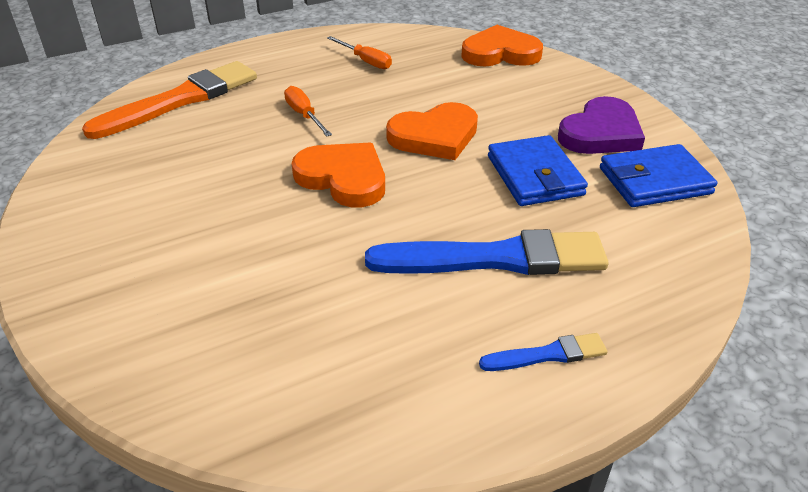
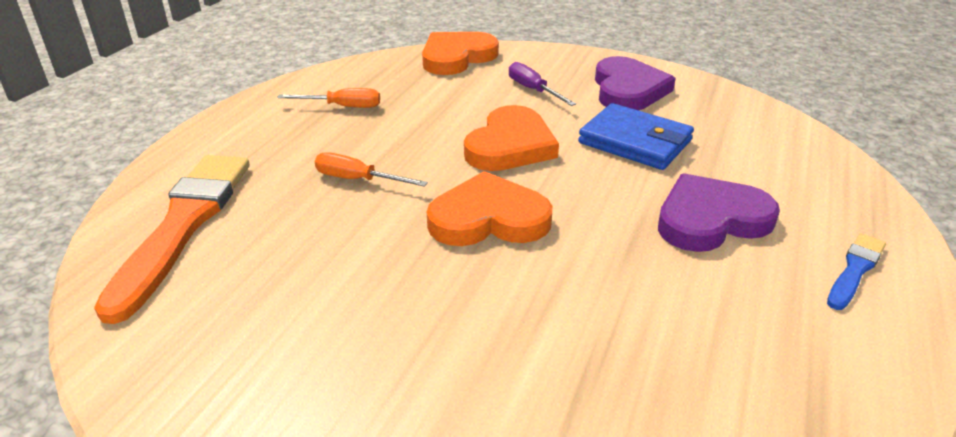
camera: 40 degrees left, 5 degrees down
(495, 258) = (711, 219): blue brush -> purple heart
(519, 102) = (533, 90): none -> purple screwdriver
(654, 181) = (715, 109): blue wallet -> none

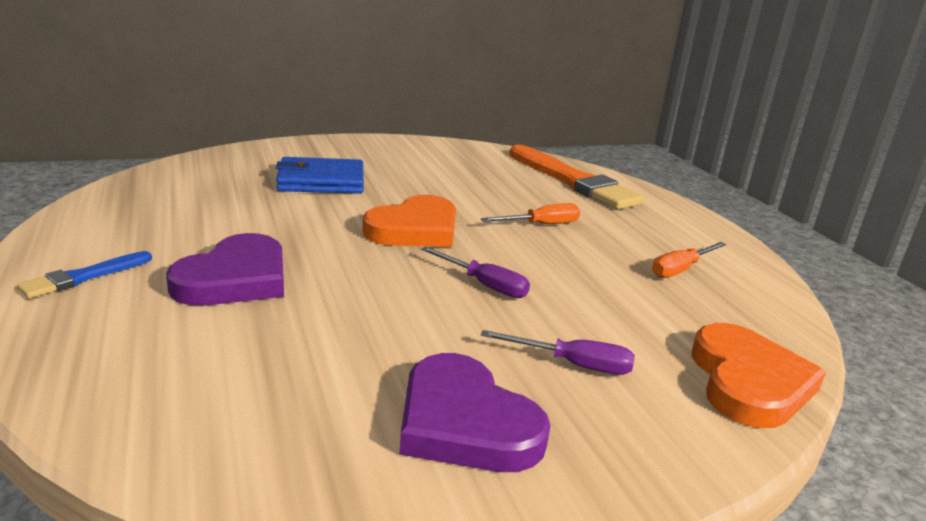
camera: 135 degrees right, 10 degrees down
(510, 146) = (484, 285): orange heart -> purple screwdriver
(635, 142) = (371, 334): blue wallet -> blue wallet (321, 181)
(855, 270) = (84, 277): blue brush -> blue brush turned 45 degrees clockwise

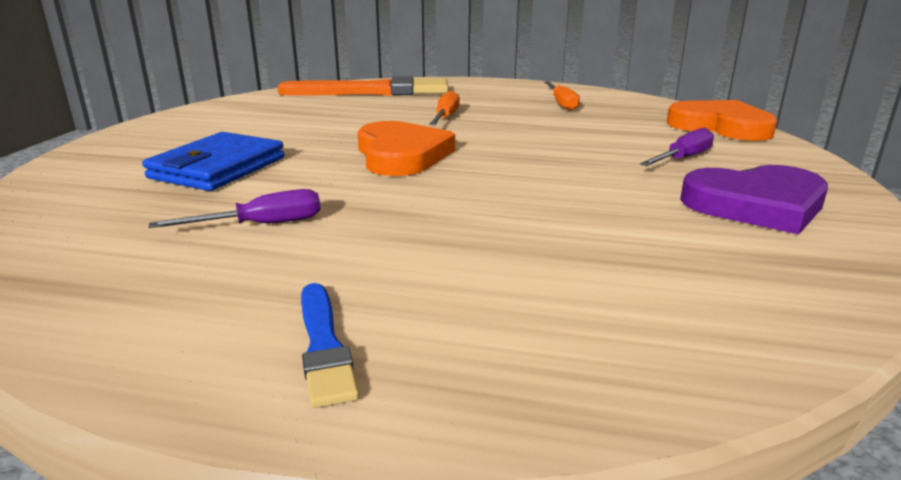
camera: 55 degrees left, 0 degrees up
(235, 279) = (430, 248): purple heart -> none
(484, 285) = (539, 155): purple screwdriver -> purple screwdriver (262, 225)

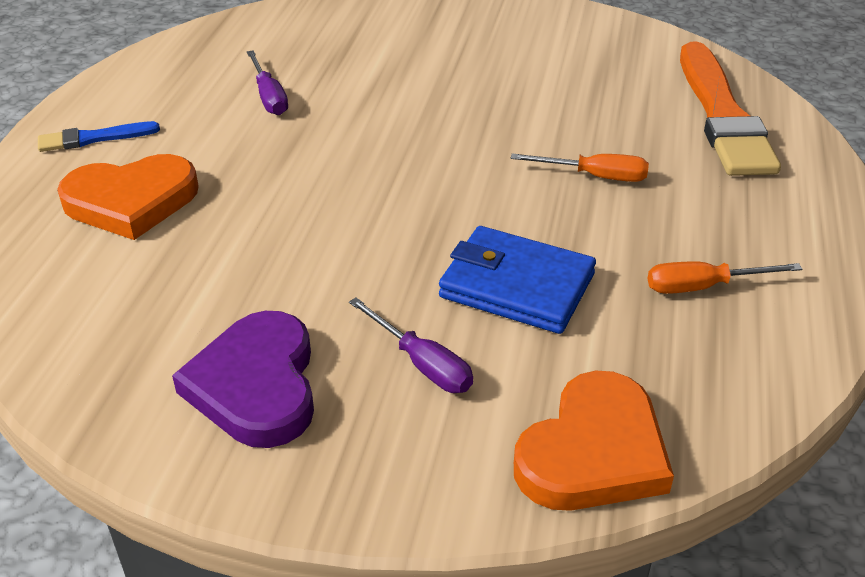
camera: 90 degrees right, 15 degrees up
(218, 168) = (399, 60): blue wallet -> blue wallet (517, 286)
(401, 155) = (436, 149): orange heart -> orange heart (131, 201)

